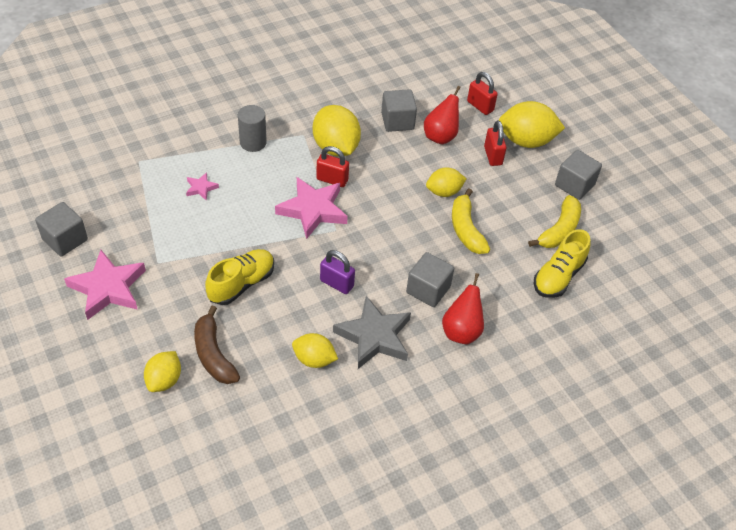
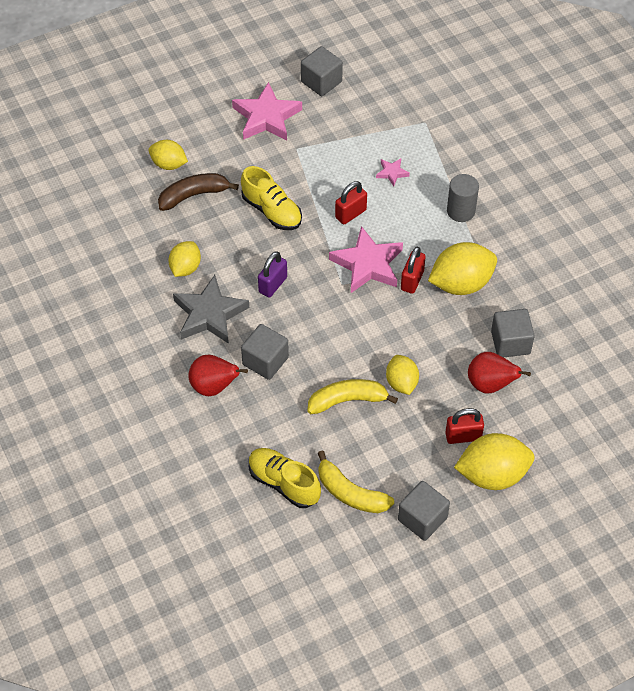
camera: 95 degrees right, 5 degrees up
(480, 106) = (548, 430): red padlock -> red padlock (350, 214)
(526, 141) = (492, 475): yellow lemon -> yellow lemon turned 75 degrees clockwise

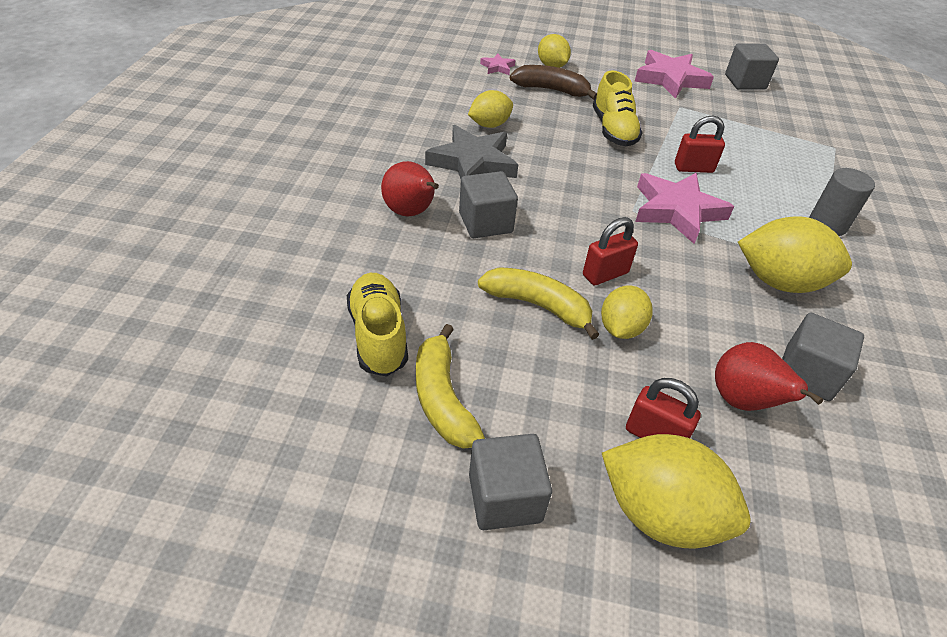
camera: 35 degrees right, 10 degrees down
(273, 285) = (558, 175): purple padlock -> none
(392, 173) = (767, 162): pink star -> pink star (497, 67)
(412, 280) = (718, 248): red padlock -> red padlock (605, 274)

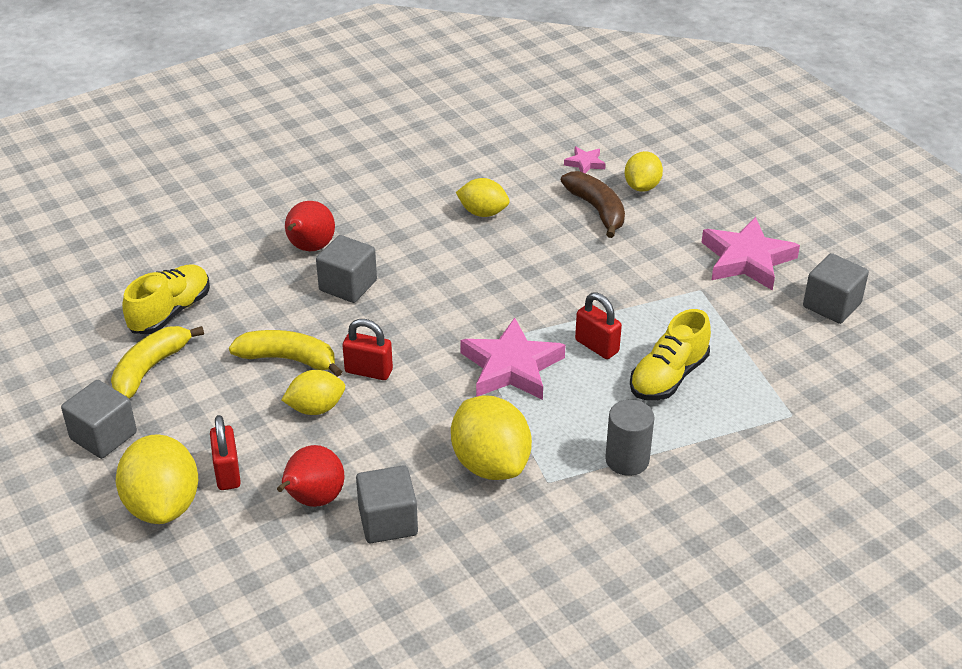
camera: 50 degrees right, 5 degrees down
(472, 163) = (415, 236): grey star -> none
(538, 306) = (288, 359): yellow banana -> yellow banana turned 60 degrees counterclockwise
(613, 130) = (586, 275): yellow shoe -> yellow shoe (668, 377)

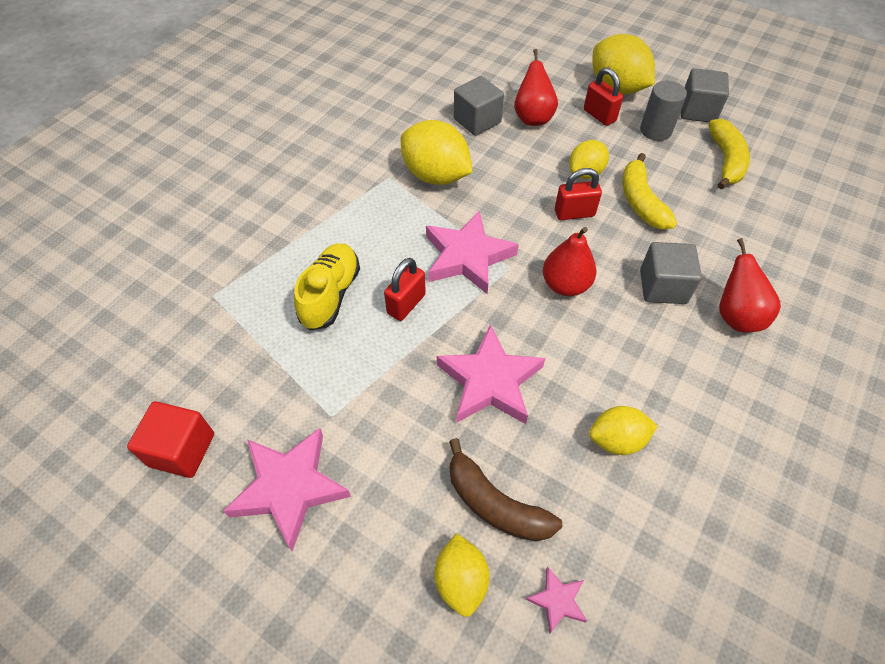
camera: 155 degrees right, 15 degrees up
(170, 312) = (768, 208): yellow shoe -> none
(288, 359) = (641, 201): yellow banana -> yellow banana turned 90 degrees clockwise
(435, 314) = (565, 285): none -> red pear
(555, 271) = (490, 381): none -> pink star
(597, 346) = (406, 304): red padlock -> red padlock turned 75 degrees counterclockwise
(627, 460) = (338, 210): grey cylinder -> grey cylinder (655, 130)
(831, 305) = (182, 450): grey cube -> red cube

